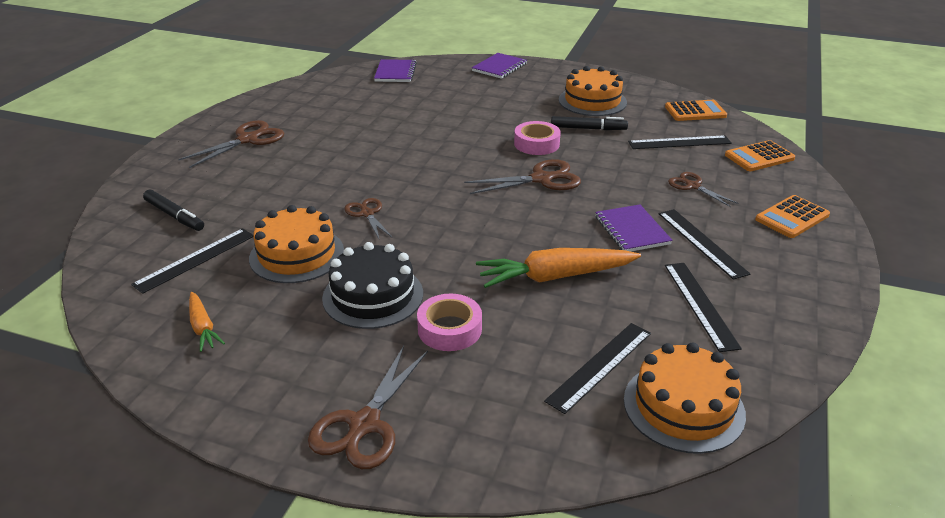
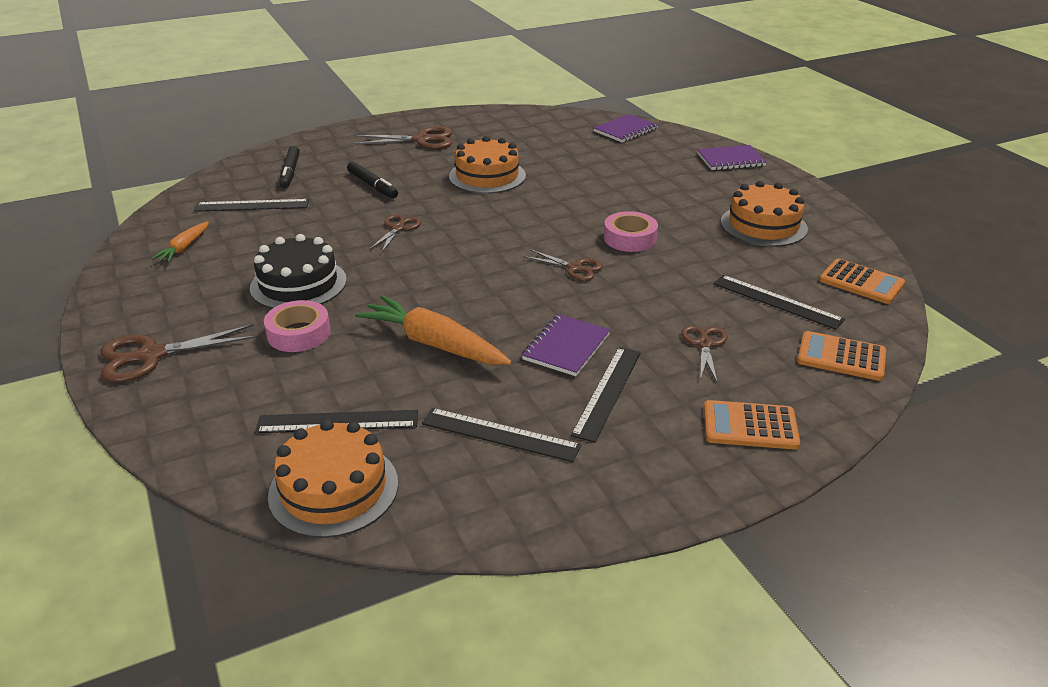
camera: 45 degrees right, 0 degrees up
(297, 254) = (307, 232): orange cake -> orange cake (487, 176)
(541, 179) = (575, 268): brown scissors -> brown scissors, size x0.62
(588, 129) = (706, 247): black marker -> black marker (372, 185)
(700, 304) = (500, 435): black ruler -> black ruler turned 75 degrees clockwise

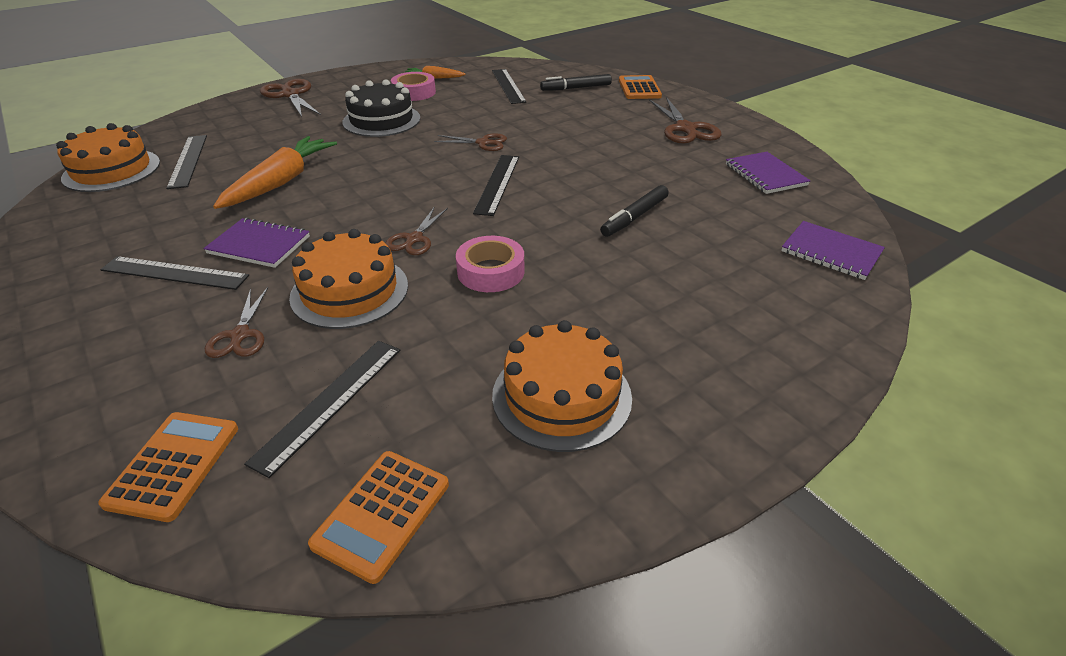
camera: 80 degrees right, 5 degrees up
(299, 333) = (308, 131): pink tape -> pink tape (414, 92)
(372, 185) = (565, 121): black marker -> black marker (634, 217)
(487, 176) = (617, 171): orange cake -> orange cake (349, 291)
(500, 435) = (138, 224): black ruler -> black ruler (497, 184)
(704, 344) = (240, 335): brown scissors -> brown scissors turned 90 degrees clockwise
(730, 160) = (798, 361): purple notebook -> purple notebook (765, 175)
(750, 426) = (70, 370): orange calculator -> orange calculator (639, 88)

